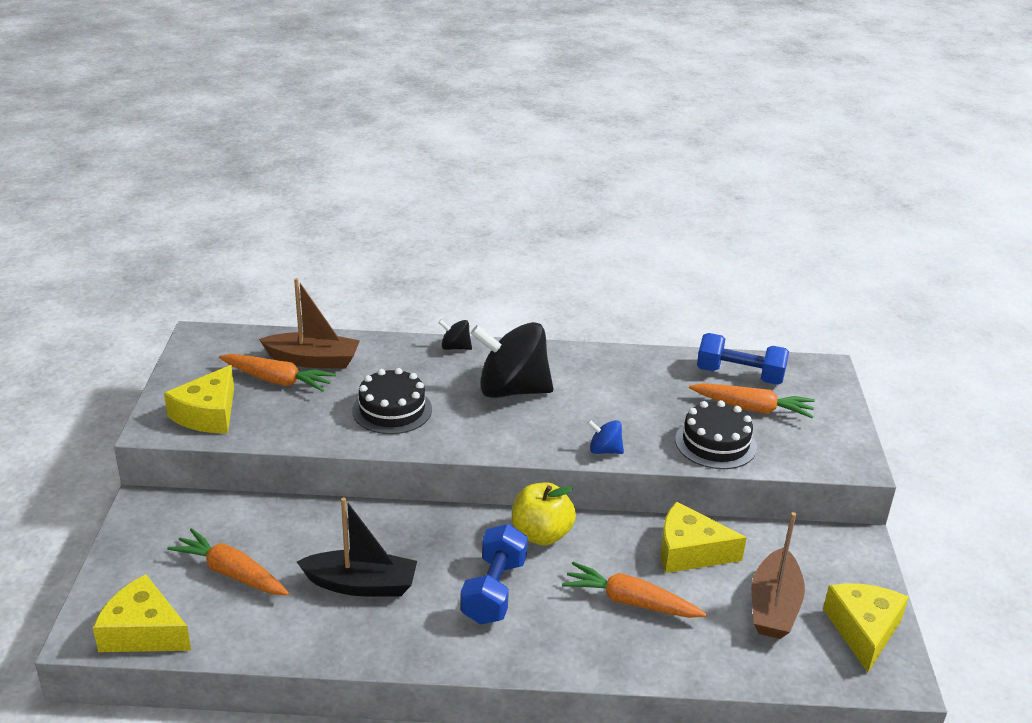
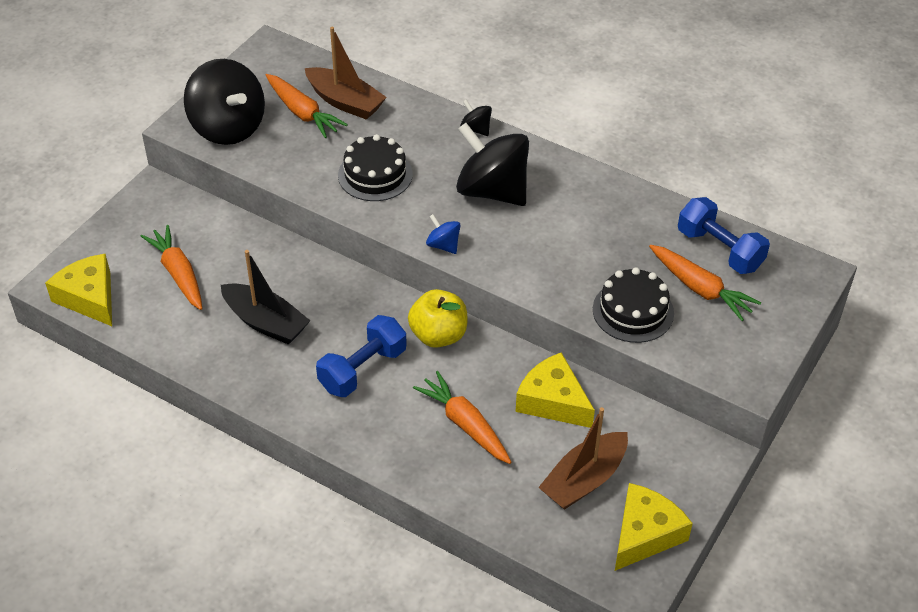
camera: 30 degrees right, 15 degrees up
(208, 414) = (228, 127): yellow cheese -> black spinning top
(604, 450) = (525, 281): blue spinning top -> blue spinning top (443, 245)

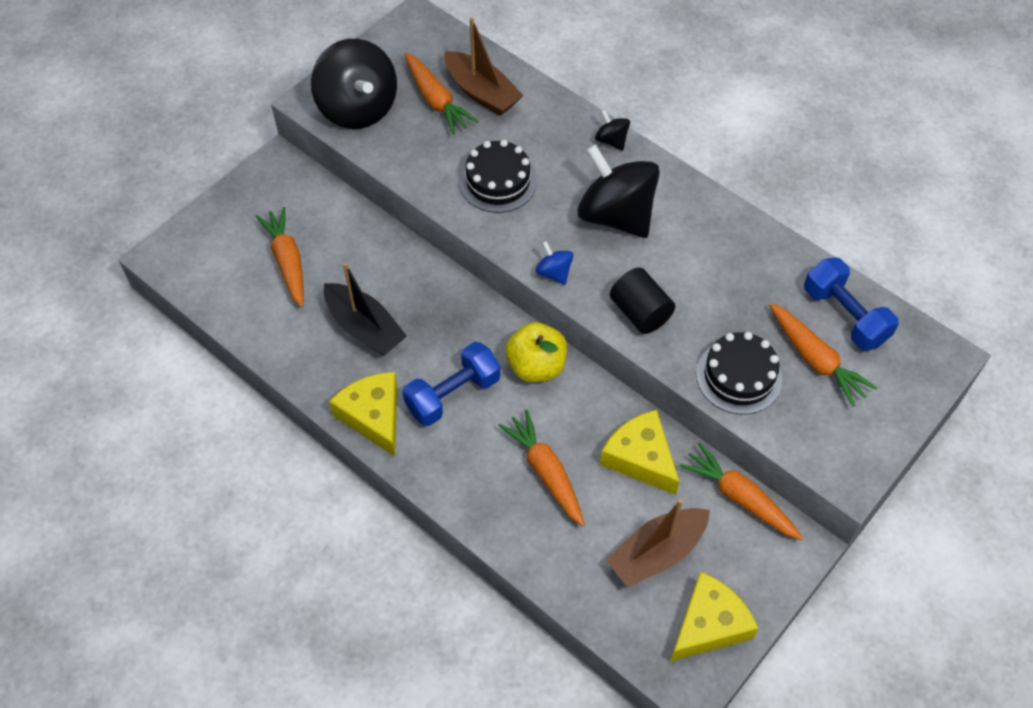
camera: 10 degrees right, 10 degrees up
(89, 298) = (196, 277): yellow cheese -> yellow cheese (373, 416)
(531, 269) = (640, 312): none -> black cylinder
(652, 422) = (740, 498): none -> orange carrot

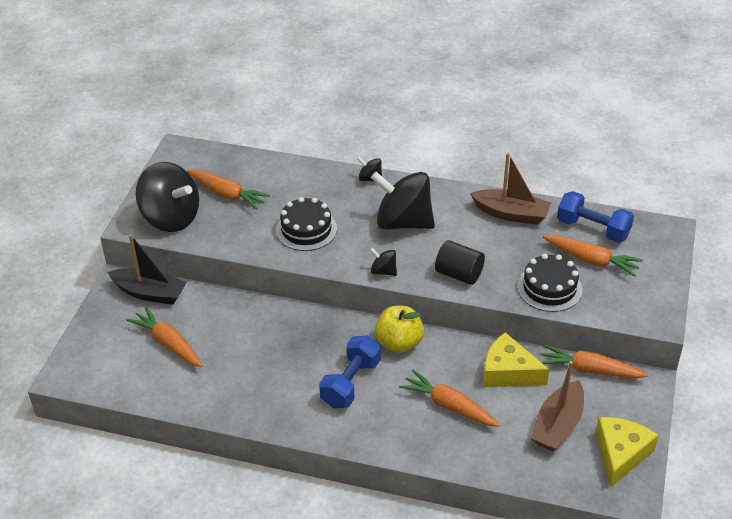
camera: 25 degrees left, 15 degrees down
(365, 328) = (257, 365): black boat -> black boat (150, 293)
(373, 416) = (300, 419): yellow cheese -> none
(482, 93) = (258, 179): brown boat -> brown boat (511, 214)
(554, 272) = (383, 271): blue spinning top -> black spinning top

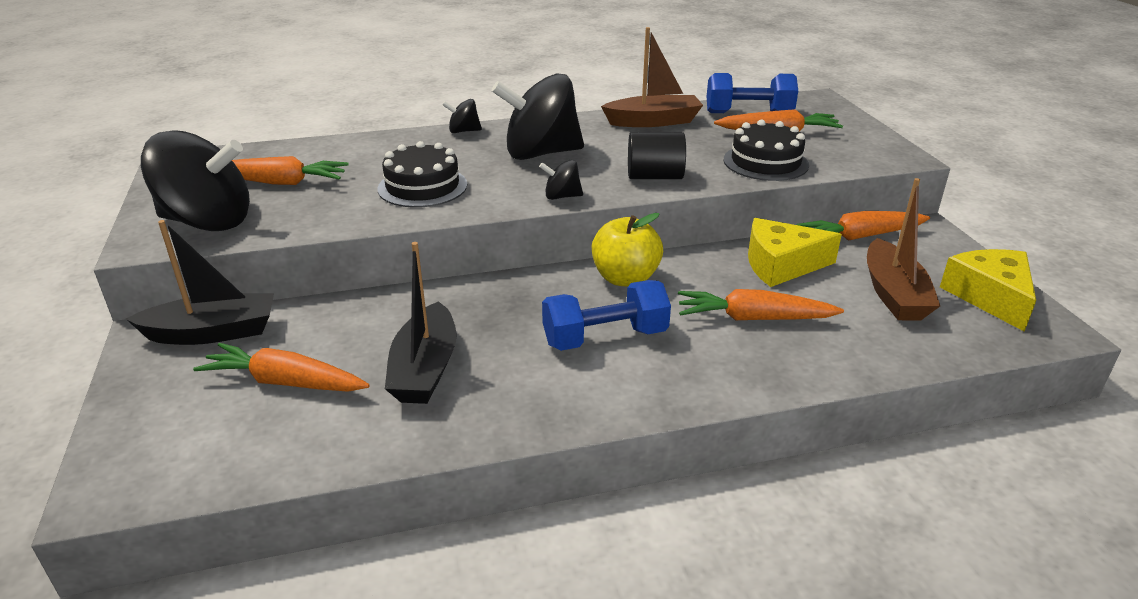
camera: 30 degrees left, 10 degrees down
(240, 364) = (425, 369): none -> black boat
(350, 383) = (605, 337): blue dumbbell -> blue dumbbell turned 75 degrees clockwise

